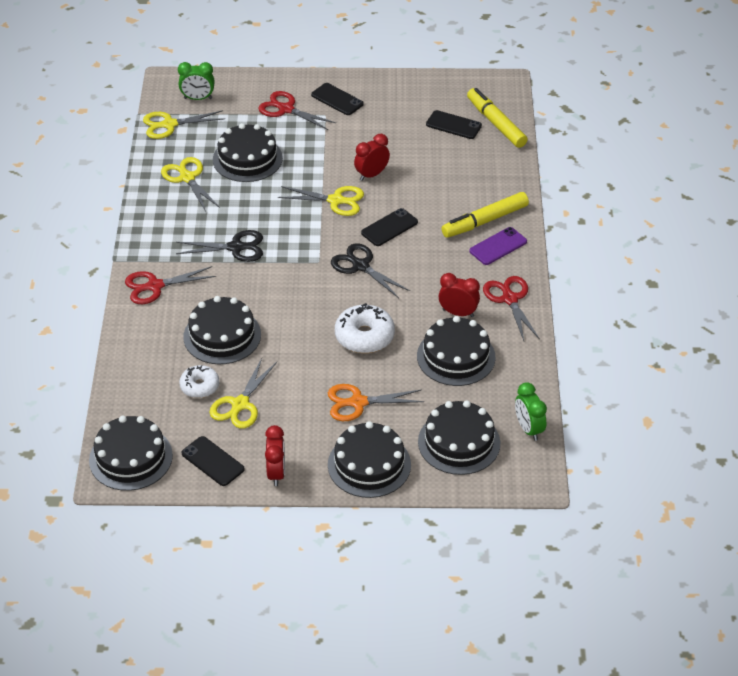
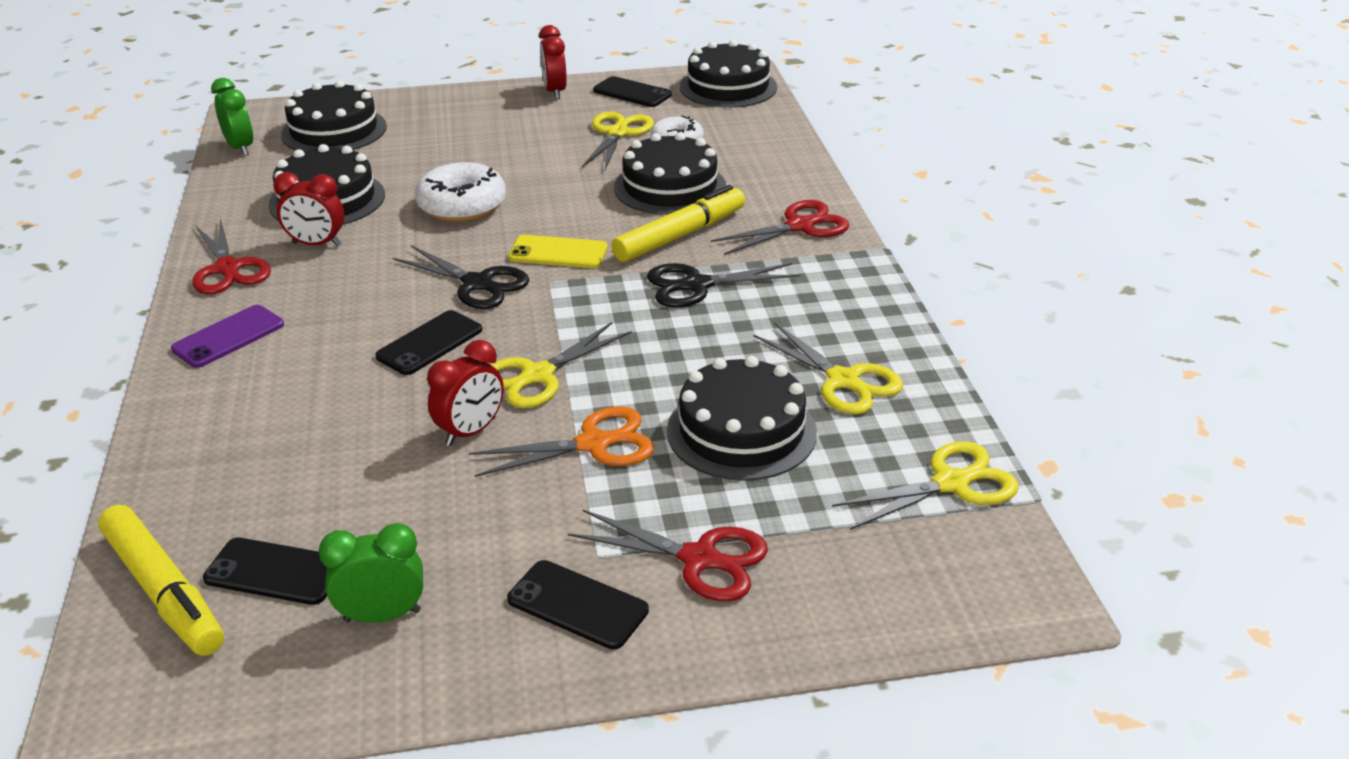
camera: 170 degrees right, 10 degrees down
(198, 98) = (928, 559): green clock -> green clock (382, 616)
(309, 284) = (558, 253): none -> yellow phone
(335, 200) = (538, 375): yellow scissors -> yellow scissors turned 45 degrees counterclockwise
(358, 402) = (464, 148): orange scissors -> orange scissors (593, 444)
(369, 464) = (446, 106): black cake -> none
(485, 221) = (244, 374): yellow marker -> yellow marker (680, 236)

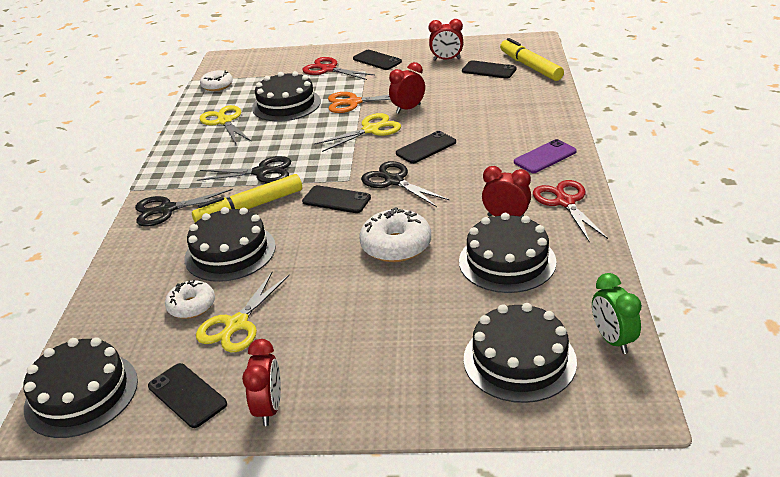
camera: 165 degrees left, 0 degrees up
(382, 616) = (446, 59): green clock -> red clock
(558, 253) = (336, 200): yellow phone -> black phone
(799, 226) = (167, 209): red scissors -> black scissors
(951, 483) = (217, 86): yellow scissors -> white donut

